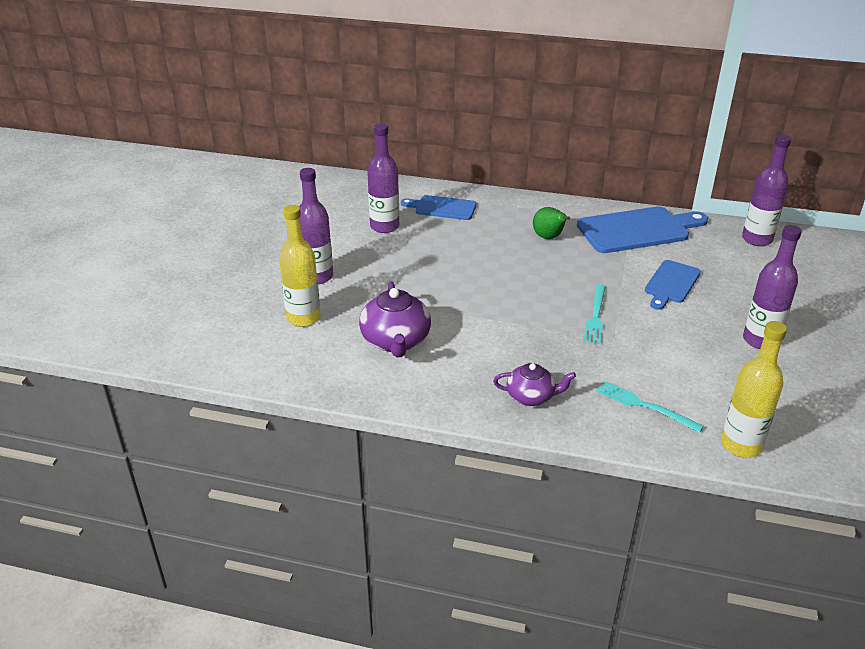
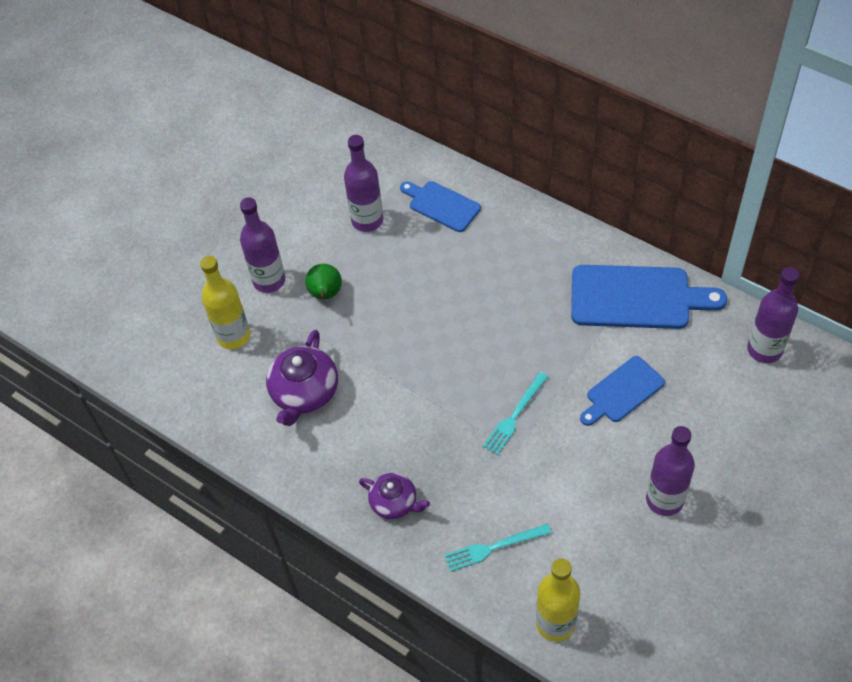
camera: 25 degrees right, 20 degrees up
(549, 237) = (531, 284): green pear -> green pear (326, 294)
(644, 406) = (494, 547): turquoise fork -> turquoise fork turned 75 degrees counterclockwise

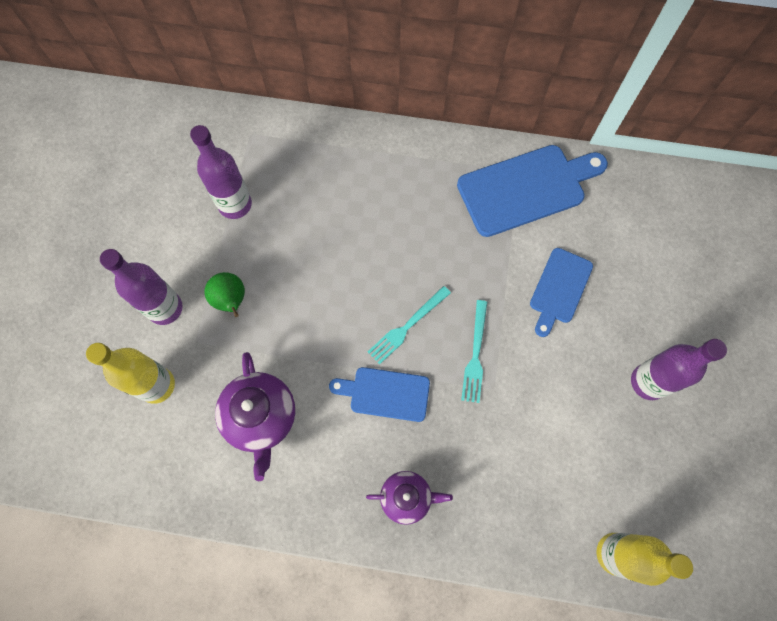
camera: 30 degrees left, 15 degrees up
(441, 205) = (301, 161): blue cutting board -> blue cutting board (385, 393)
(494, 547) = (522, 501): turquoise fork -> turquoise fork (407, 326)
(764, 349) = (659, 197): purple bottle -> none

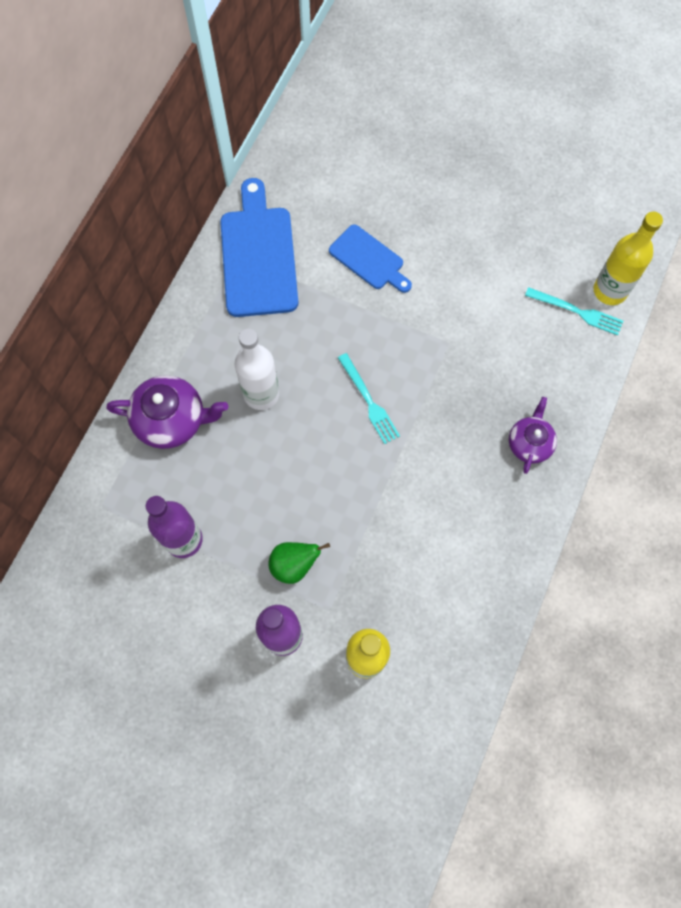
camera: 75 degrees left, 0 degrees up
(260, 417) = (424, 559): purple teapot -> purple teapot (172, 420)
(385, 393) = (430, 438): blue cutting board -> none
(387, 229) = (261, 394): none -> white bottle
(475, 354) = (412, 349): turquoise fork -> turquoise fork (577, 312)
(648, 382) = (474, 218): purple bottle -> none

